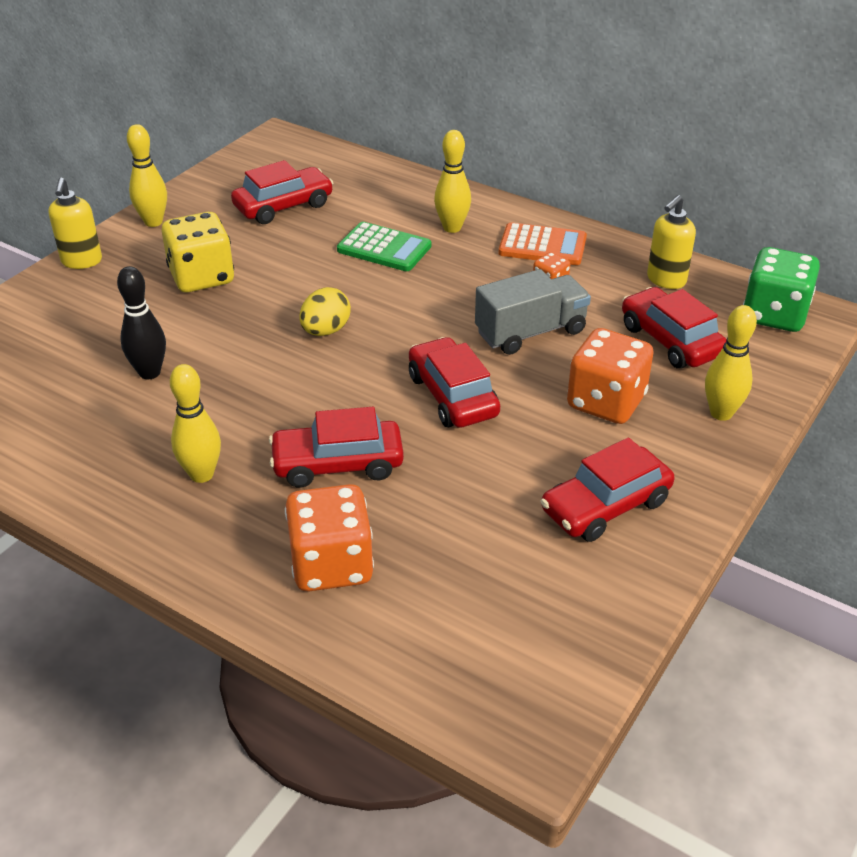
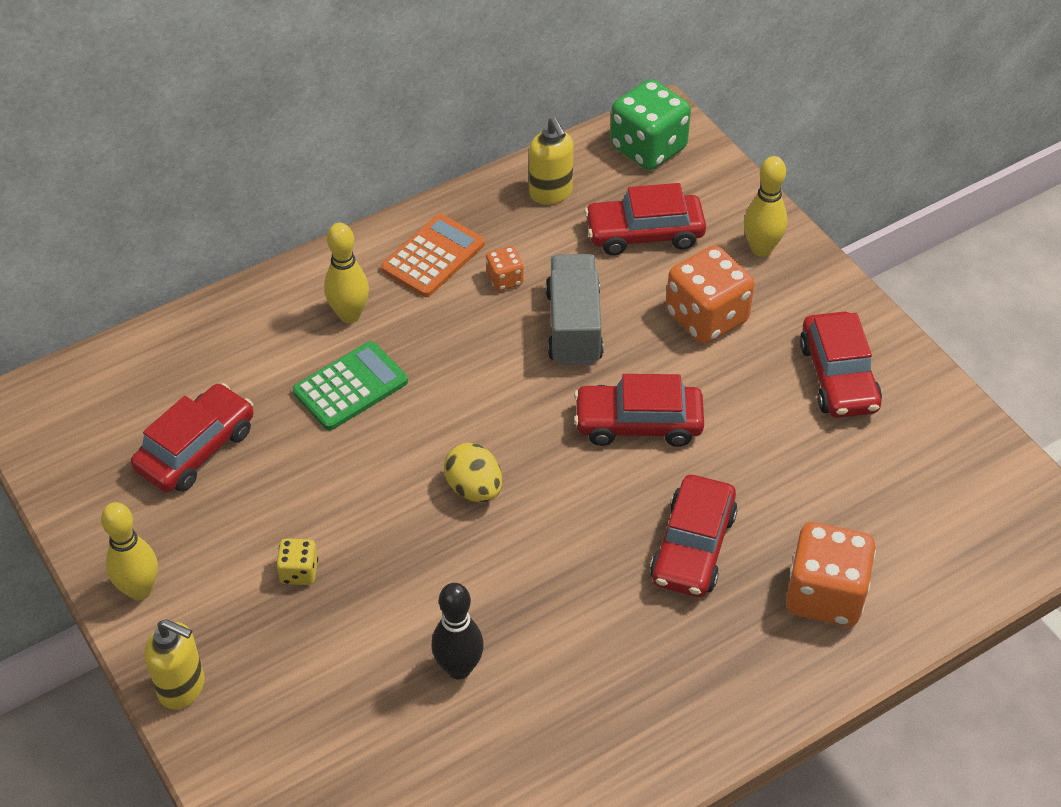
camera: 65 degrees left, 10 degrees up
(201, 277) = (299, 572): yellow dice -> yellow dice, size x0.49
(201, 474) = (654, 663): yellow bowling pin -> none
(283, 206) = (196, 449): red car -> red car turned 45 degrees clockwise

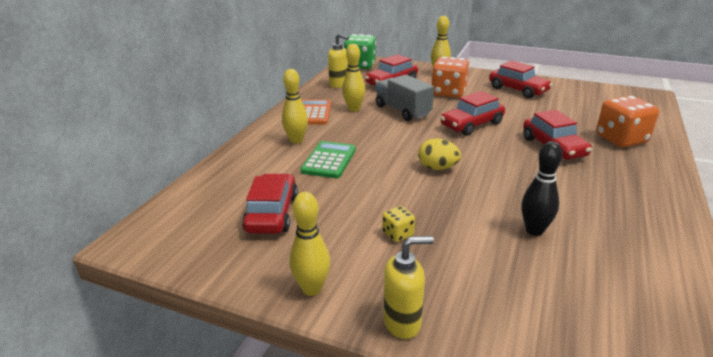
camera: 35 degrees left, 20 degrees down
(504, 279) = (354, 109): orange dice -> yellow bowling pin

